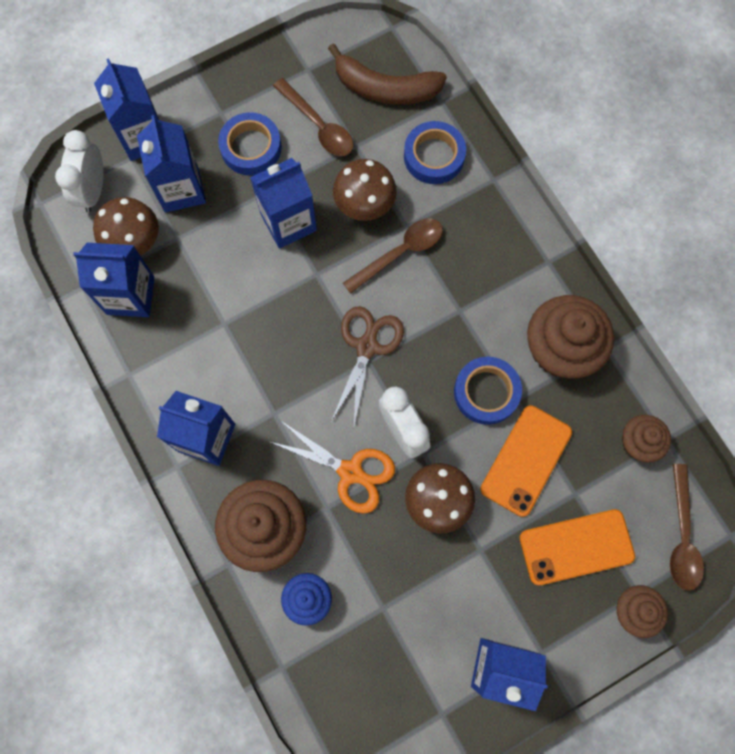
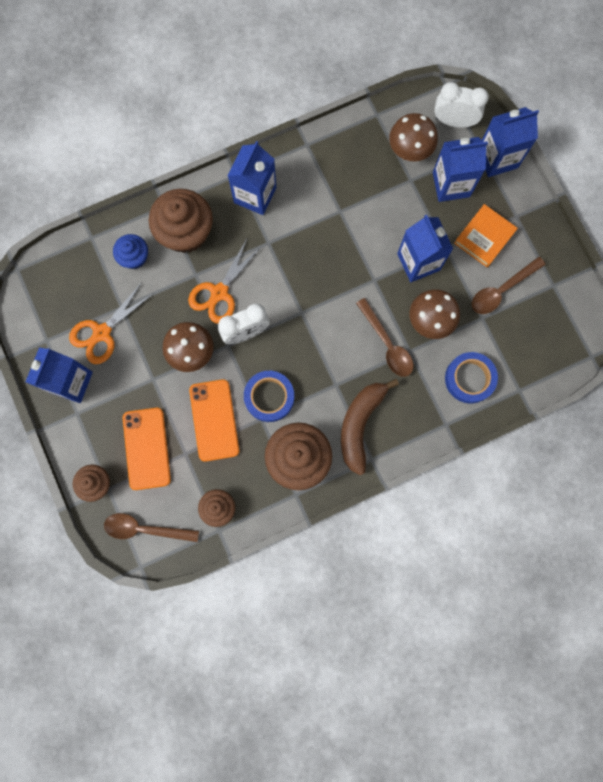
camera: 95 degrees right, 5 degrees up
(130, 295) = (367, 146): blue carton -> none
(251, 147) = (484, 237): blue tape -> orange book
(366, 347) = (313, 312): brown scissors -> none
(385, 88) = (533, 346): brown banana -> brown banana (360, 425)
(423, 631) = (102, 333): none -> orange scissors
(526, 460) = (214, 420): orange phone -> orange phone turned 45 degrees clockwise

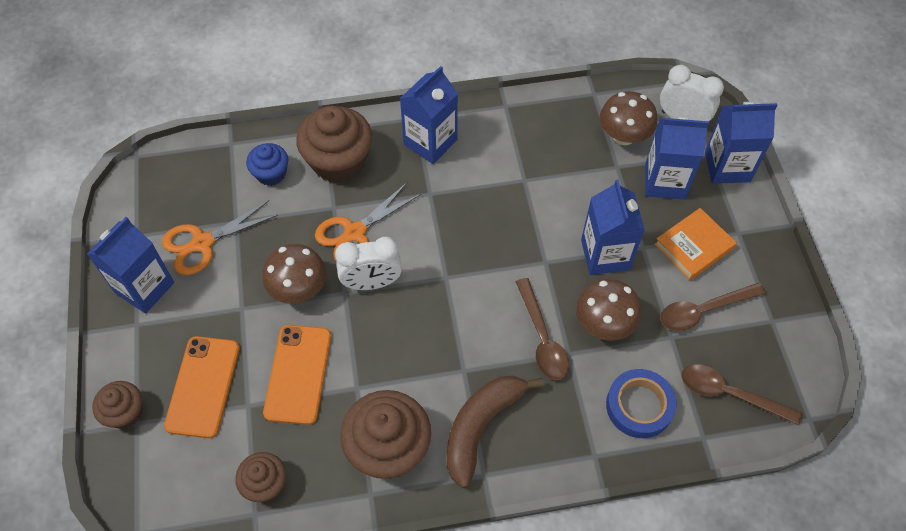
camera: 15 degrees right, 20 degrees down
(145, 529) = (162, 485): brown spoon -> brown spoon (729, 394)
(269, 397) = (375, 364): blue tape -> none

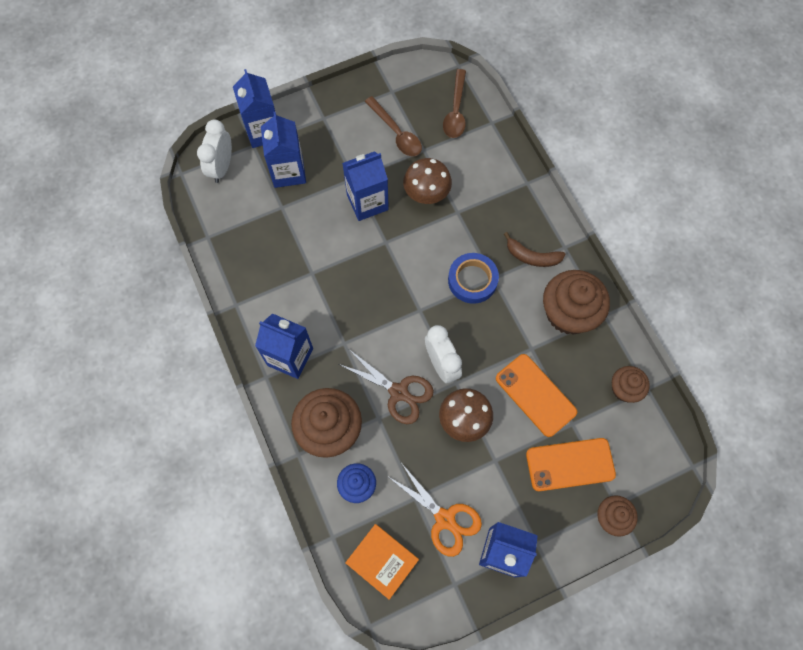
camera: 105 degrees left, 10 degrees up
(298, 374) = (535, 395): orange phone -> orange phone turned 60 degrees clockwise
(355, 232) = (398, 392): orange scissors -> brown scissors
(481, 427) = (532, 256): brown banana -> brown banana, size x0.64
(542, 338) = (451, 231): brown spoon -> none
(624, 136) = (249, 207): brown mushroom -> none
(639, 406) = (482, 162): blue tape -> blue tape (472, 280)
(693, 246) = (344, 145): orange book -> orange book (382, 561)

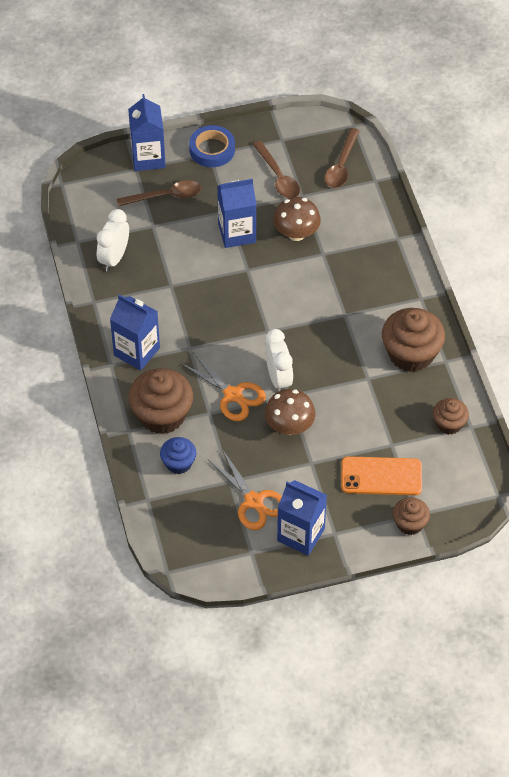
camera: 10 degrees right, 15 degrees down
(222, 167) = (102, 184): white clock -> white clock (114, 258)
(288, 171) = (165, 196): blue carton -> brown spoon
(382, 561) = (189, 525): orange book -> none
(398, 392) = (233, 395): brown scissors -> orange scissors
(472, 280) = (324, 313): blue tape -> blue tape (212, 150)
(532, 256) = (387, 302): brown banana -> none
(535, 395) = (362, 416): orange phone -> none

